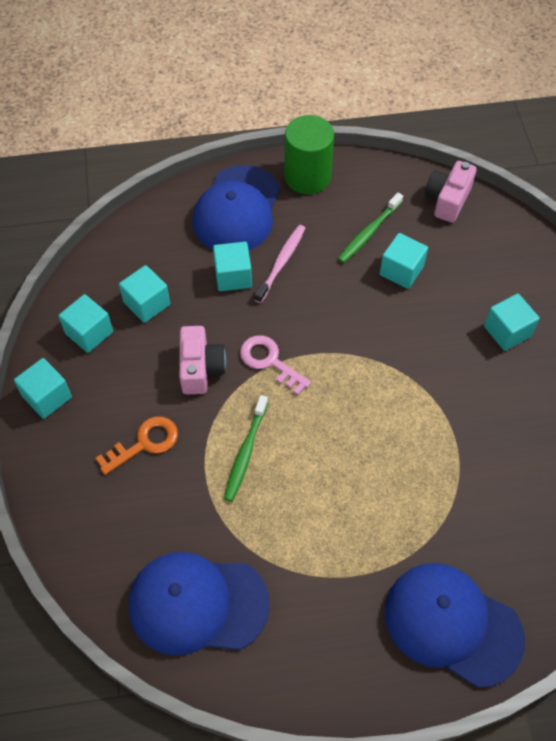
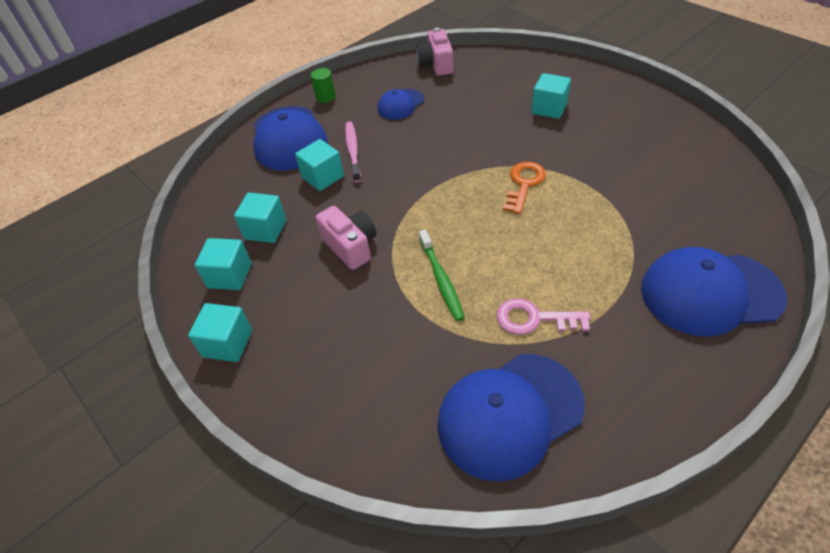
camera: 30 degrees left, 10 degrees down
(145, 443) = (350, 324): orange key -> orange key (524, 184)
(269, 361) = (402, 212): pink key -> pink key (534, 319)
(307, 177) = (325, 97): green cylinder -> green cylinder, size x0.49
(369, 232) = (400, 105): green toothbrush -> blue cap
(401, 271) = (444, 113): turquoise cube -> none

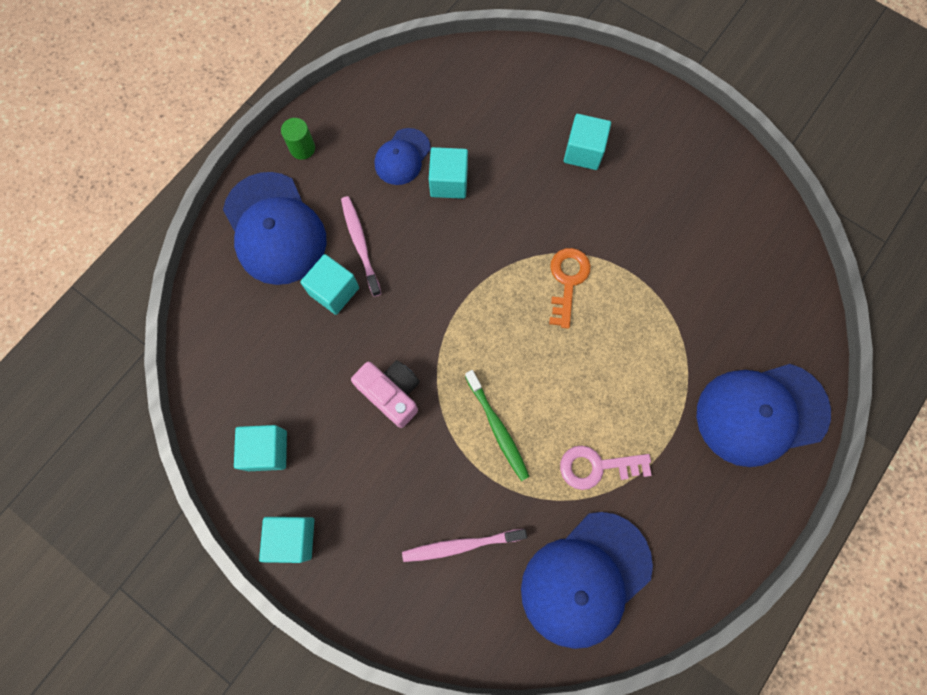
camera: 15 degrees left, 25 degrees up
(265, 229) = (288, 380): turquoise cube -> turquoise cube (449, 182)
(385, 368) = (461, 545): none -> pink toothbrush
(436, 64) = (434, 76): pink camera -> none

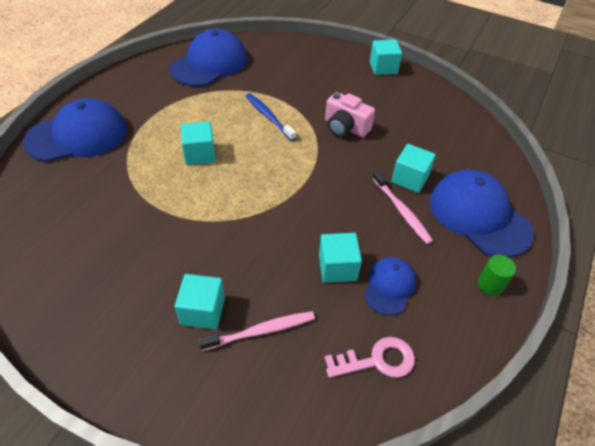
camera: 170 degrees right, 25 degrees down
(267, 450) = (416, 98): turquoise cube -> turquoise cube (199, 154)
(461, 545) = (284, 71): pink toothbrush -> pink toothbrush (261, 331)
(497, 428) = (268, 117): green toothbrush -> blue toothbrush
(567, 281) = (220, 200): orange key -> none
(596, 466) = (200, 104): pink key -> pink key (377, 360)

